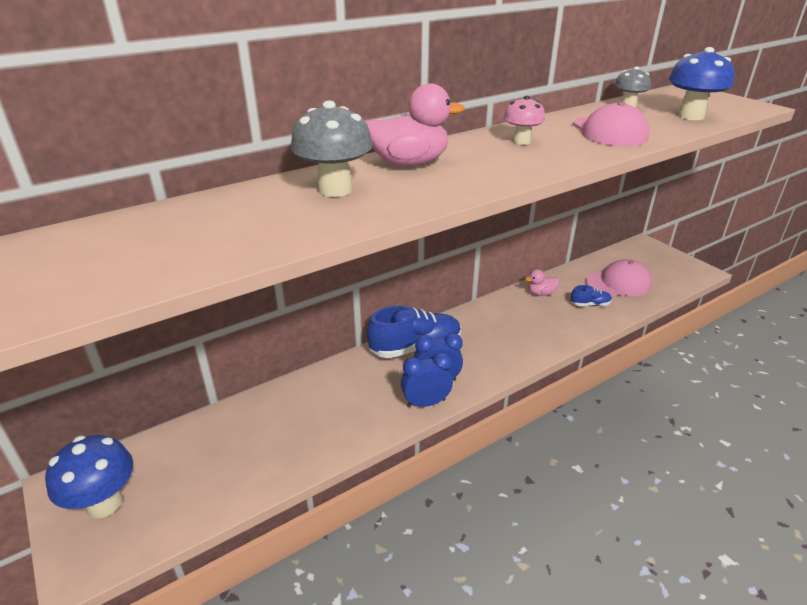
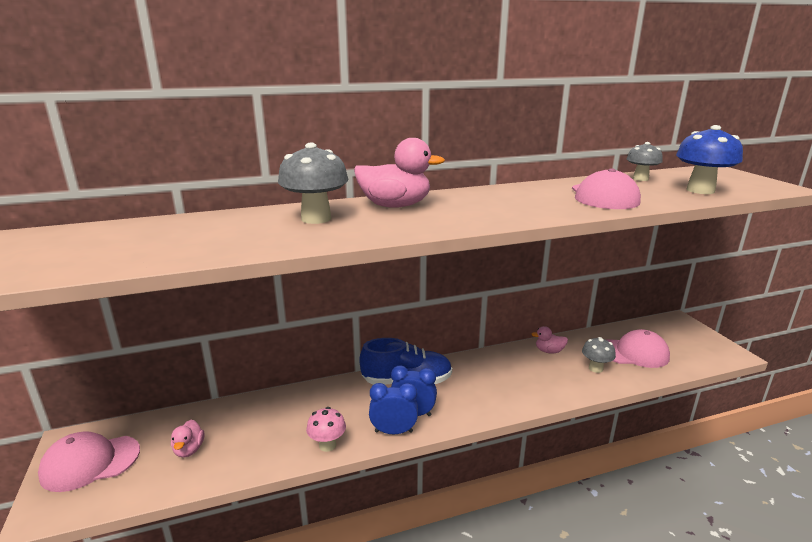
camera: 15 degrees right, 10 degrees down
(104, 503) = (90, 462): blue mushroom -> pink cap
(215, 465) = (189, 450): none -> pink duck
(521, 141) = (511, 198): pink mushroom -> pink mushroom (327, 445)
(590, 304) = (595, 368): blue shoe -> grey mushroom

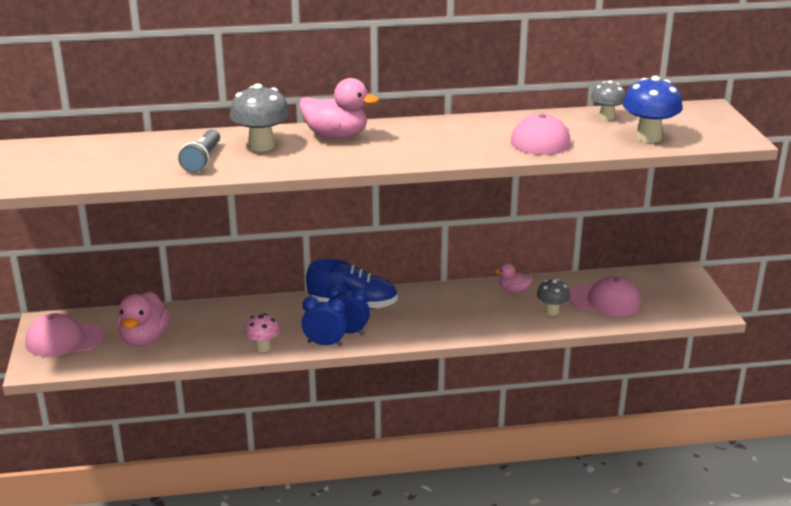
camera: 10 degrees right, 5 degrees up
(189, 450) = (144, 339): pink duck -> pink duck, size x1.88
(248, 236) = (202, 160): none -> grey flashlight

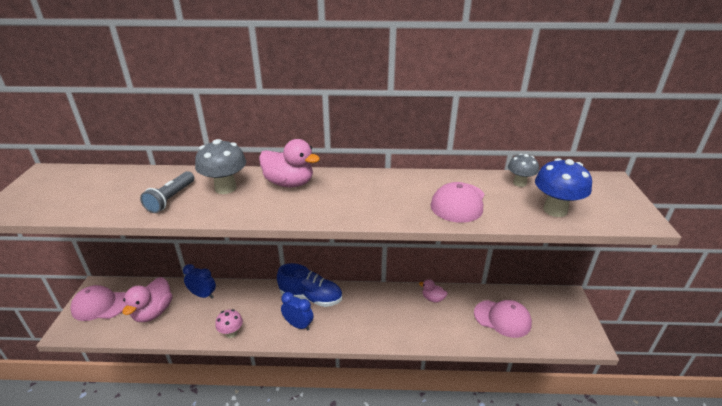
camera: 10 degrees right, 5 degrees up
(325, 344) = (277, 335): blue clock -> blue clock (203, 295)
(552, 311) = (458, 324): grey mushroom -> none

